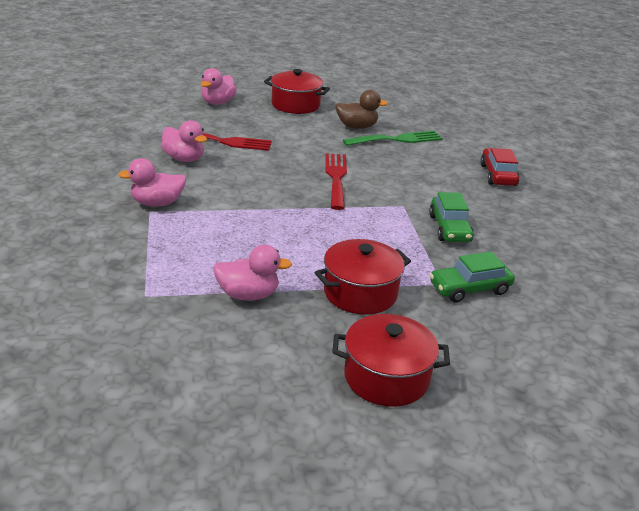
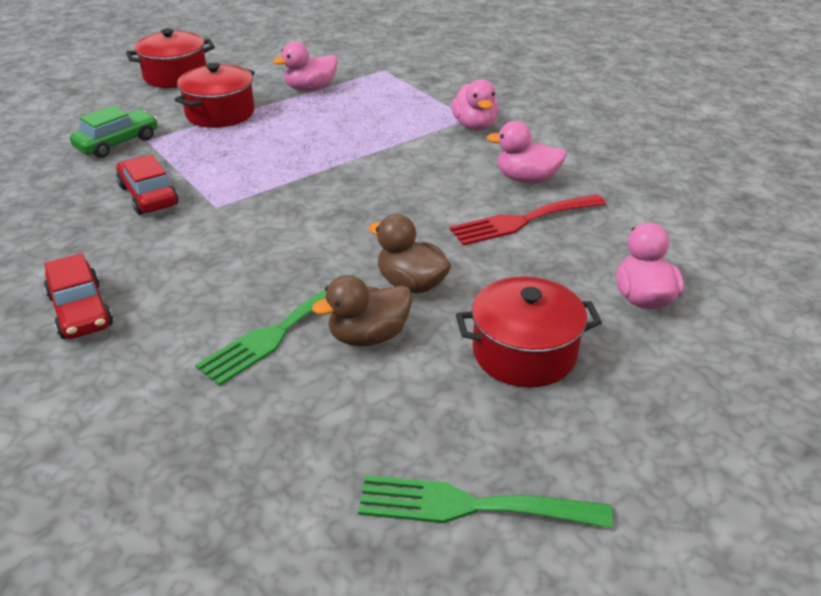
camera: 155 degrees right, 5 degrees up
(157, 203) = (474, 126): pink duck -> pink duck turned 120 degrees clockwise
(318, 136) = (411, 284): none -> brown duck
(336, 178) = (324, 217): red fork -> none
(359, 86) = (470, 506): none -> green fork
(449, 228) = (148, 195): green car -> red car

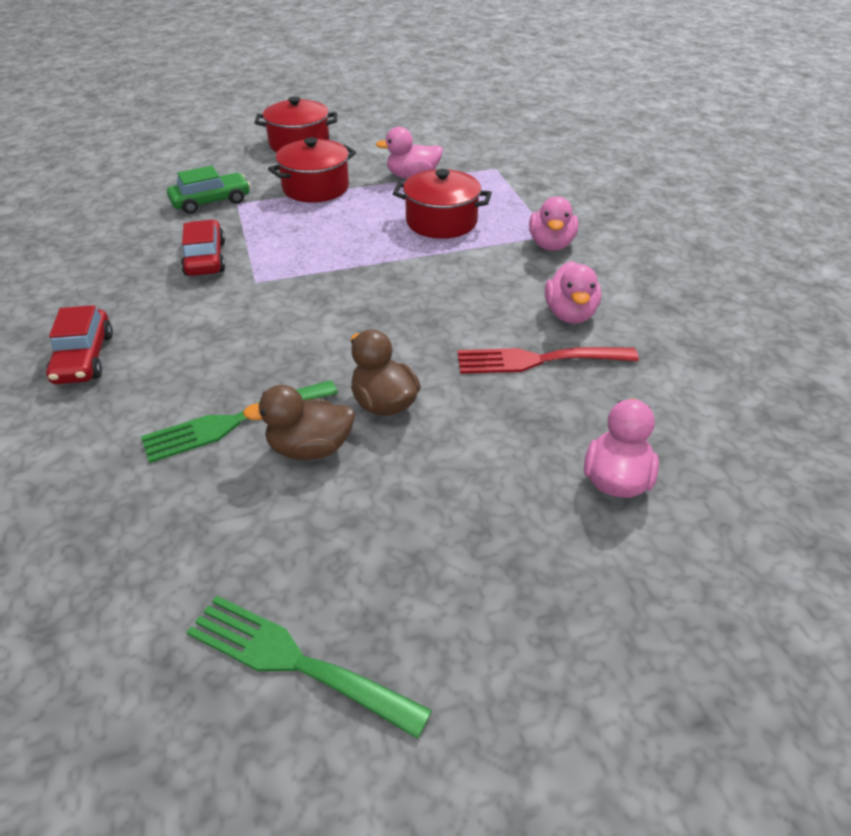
camera: 20 degrees right, 5 degrees up
(524, 353) = (450, 508): red pot -> red pot (441, 222)
(526, 179) = (570, 314): pink duck -> pink duck turned 120 degrees counterclockwise

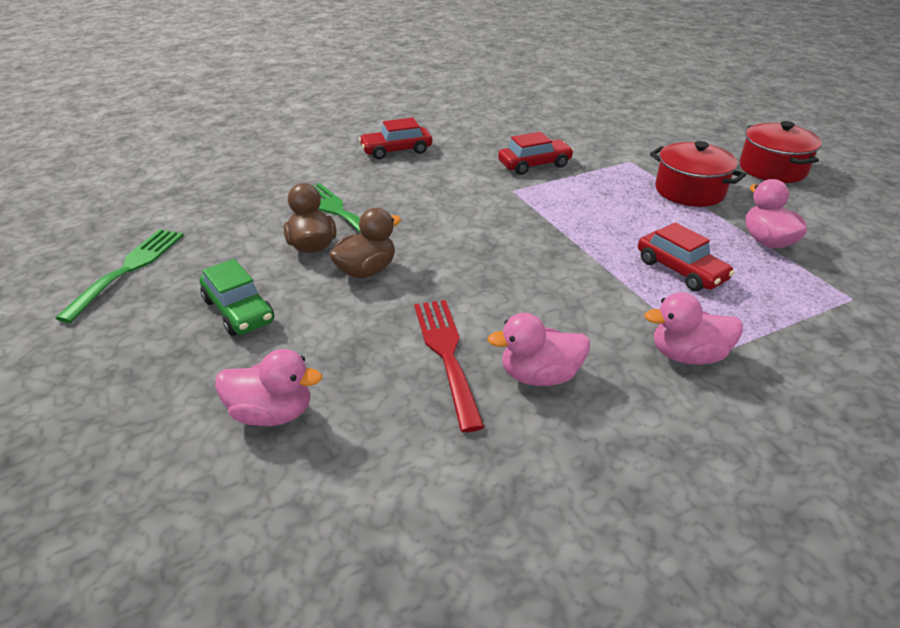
camera: 80 degrees right, 5 degrees down
(211, 202) = (623, 150): green car -> green car (239, 311)
(441, 222) = (680, 270): red pot -> red car

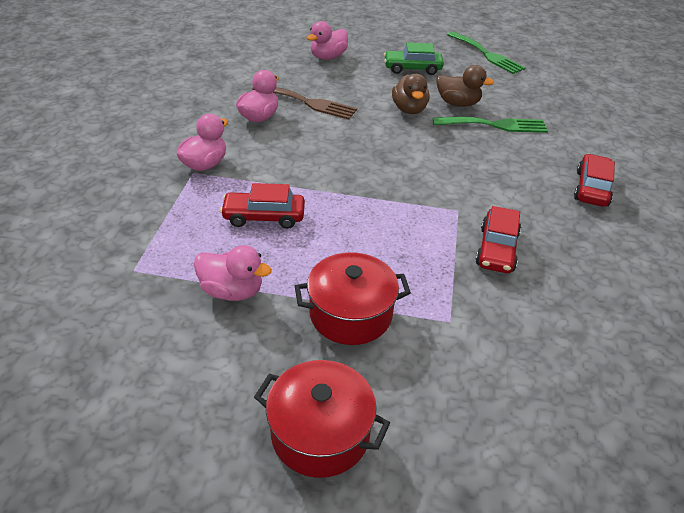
camera: 125 degrees right, 5 degrees up
(446, 354) = (308, 102): red fork -> brown fork

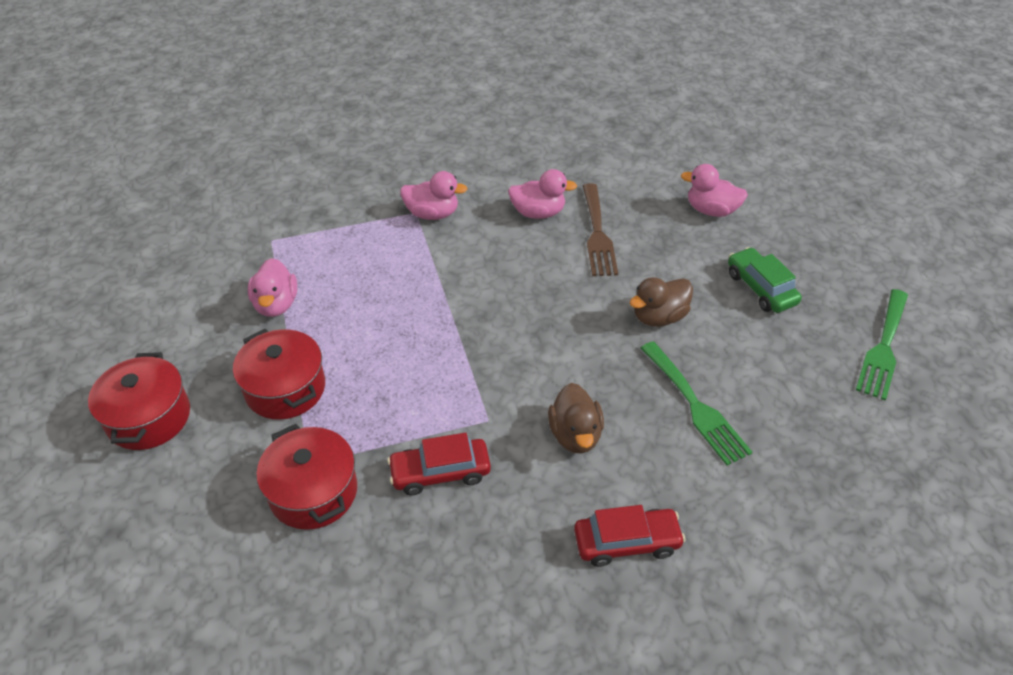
camera: 65 degrees right, 5 degrees up
(264, 217) = (382, 282): red car -> none
(458, 103) = (715, 356): brown duck -> brown duck (575, 435)
(483, 327) = (313, 492): none -> red pot

